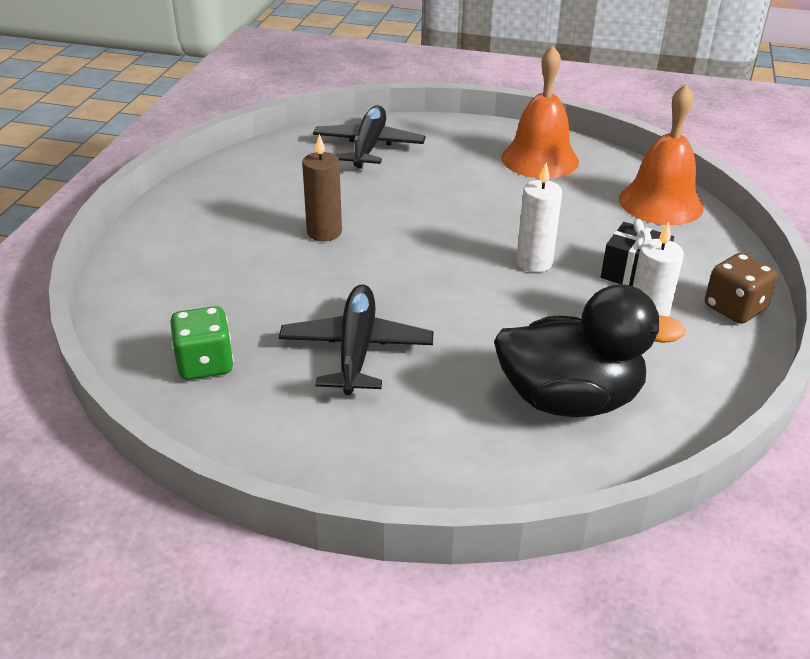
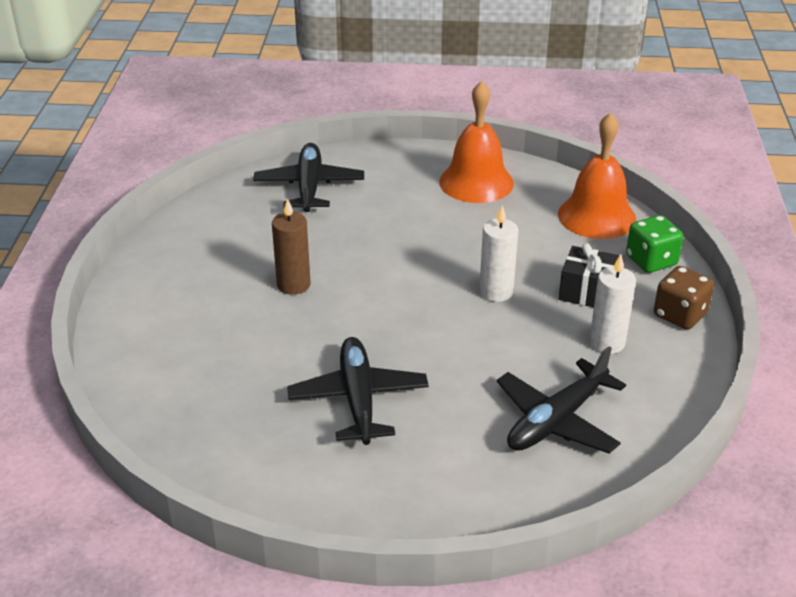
camera: 10 degrees left, 0 degrees up
(205, 364) = (224, 432): green dice -> green dice (651, 261)
(569, 399) = (556, 420): black duck -> black plane

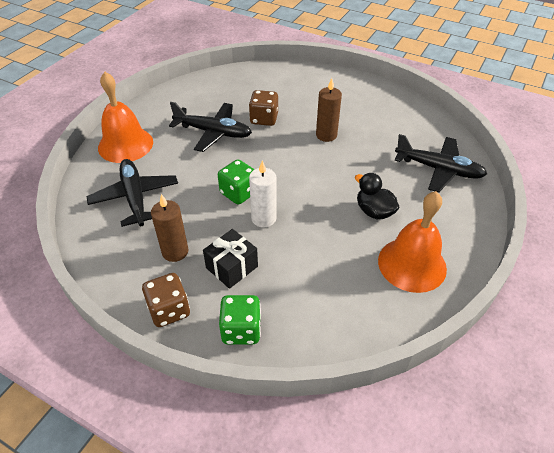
camera: 115 degrees right, 10 degrees up
(289, 356) = (264, 119): none -> brown dice
(418, 217) = (374, 211): none -> black duck
(469, 326) = (239, 193): none -> green dice
(597, 216) = (323, 325): orange bell -> orange bell (125, 144)
(607, 342) = (175, 252): white candle -> brown candle

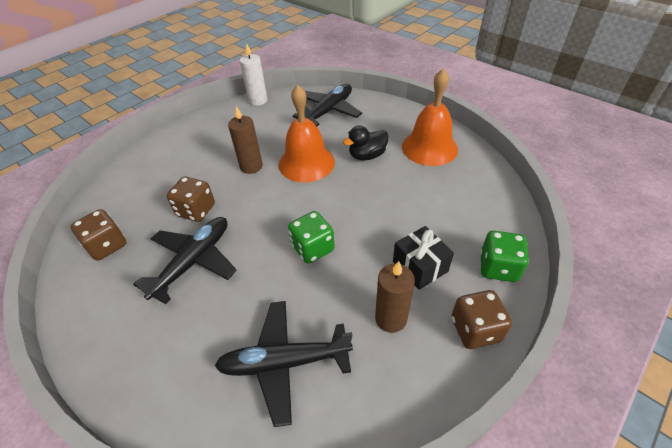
camera: 75 degrees left, 0 degrees up
(125, 144) = (162, 374): orange bell -> orange bell (306, 163)
(220, 89) = (107, 245): none -> brown dice
(263, 218) = (357, 232): white candle -> white candle (258, 100)

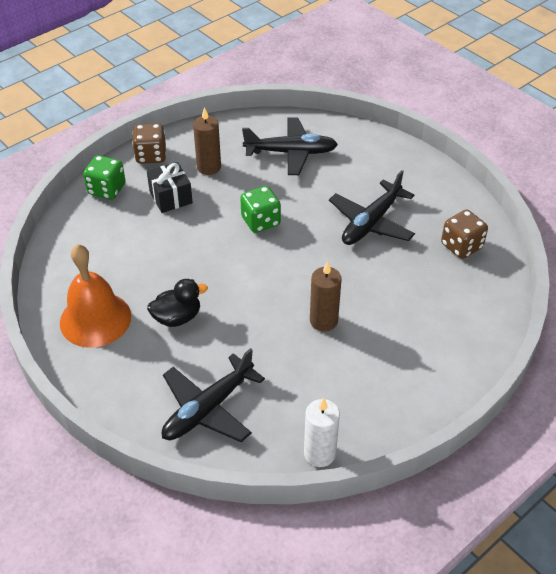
camera: 175 degrees left, 0 degrees up
(196, 210) = (380, 272): brown dice -> none
(306, 163) = (254, 317): orange bell -> none

